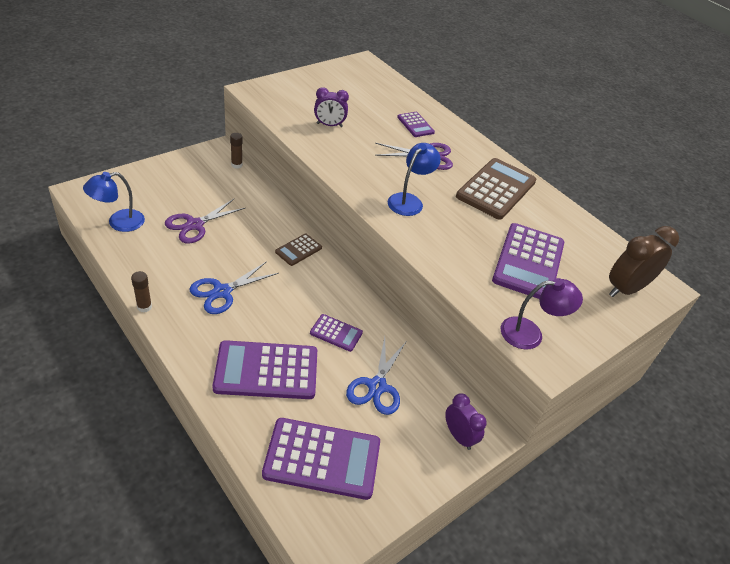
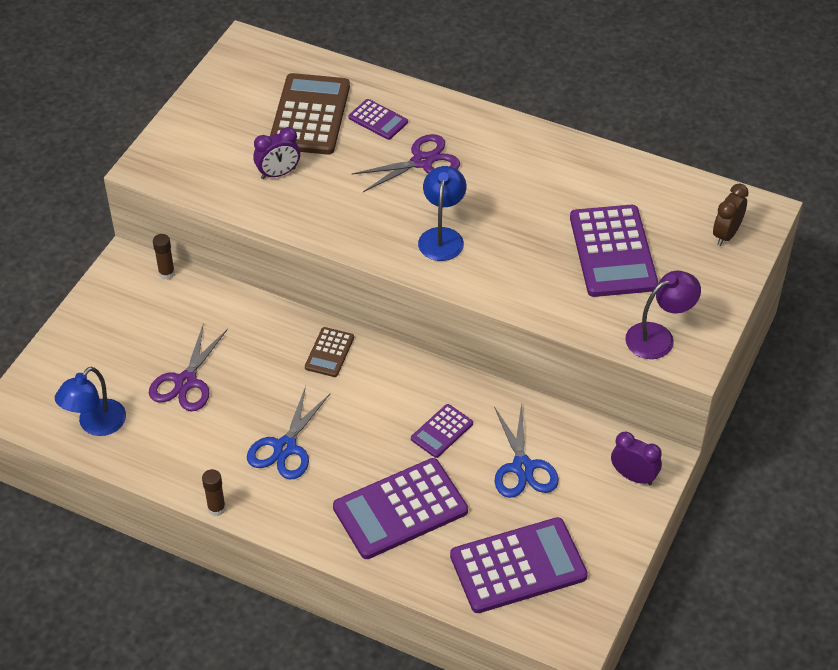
camera: 20 degrees left, 5 degrees up
(336, 333) = (442, 431): purple calculator -> purple calculator turned 135 degrees clockwise
(496, 189) = (526, 170): brown calculator -> brown calculator (310, 115)
(625, 289) = (726, 234): brown clock -> brown clock, size x0.65

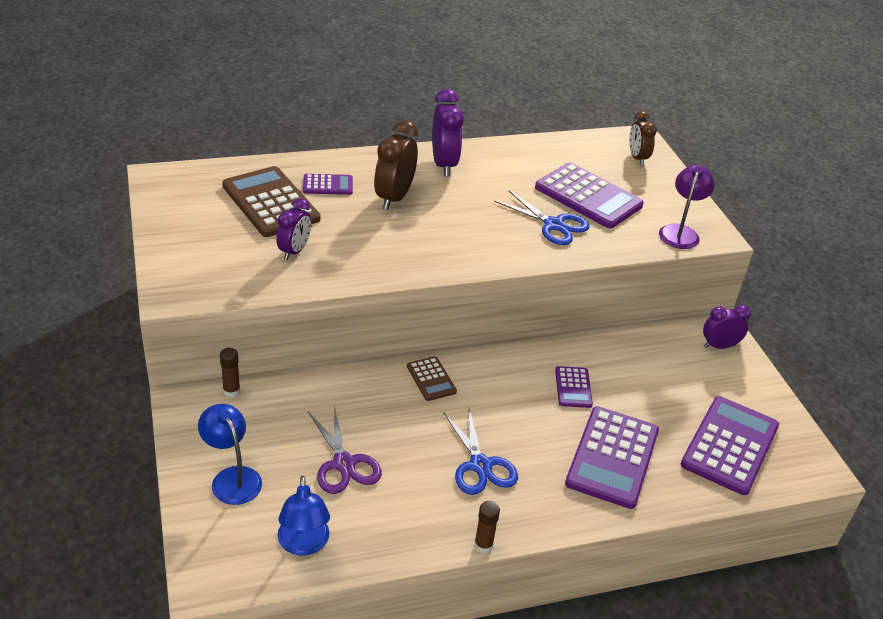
camera: 45 degrees left, 10 degrees down
(422, 162) = (394, 198): purple scissors -> brown clock
(442, 236) = (469, 237): blue lamp -> blue lamp (232, 478)
(511, 147) = (444, 164): none -> purple clock
(522, 467) = (651, 380): blue scissors -> blue scissors (553, 225)

